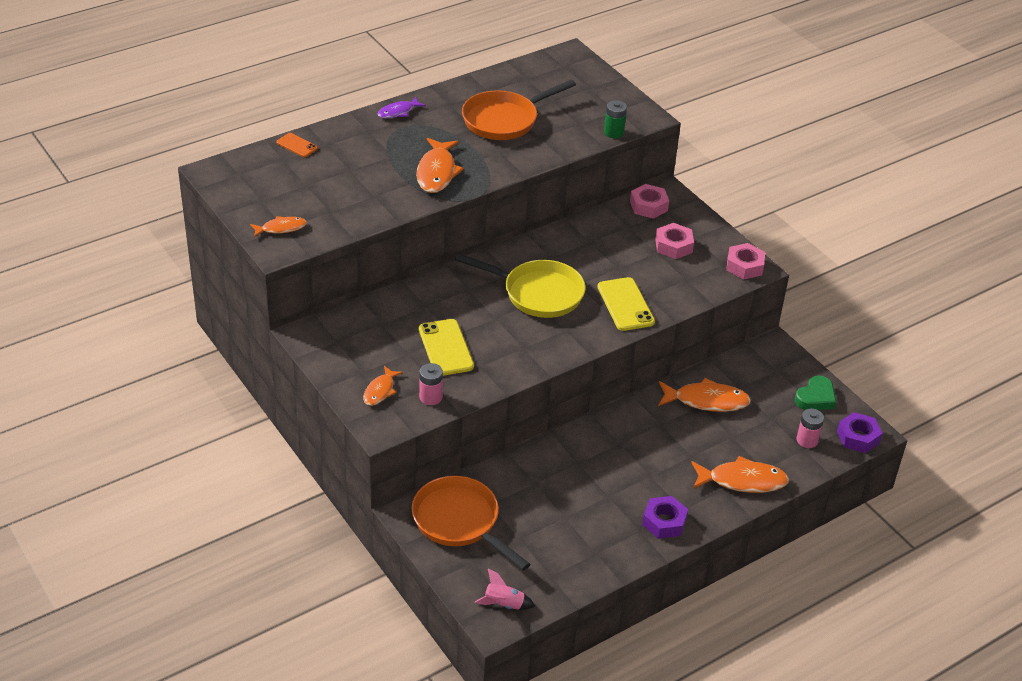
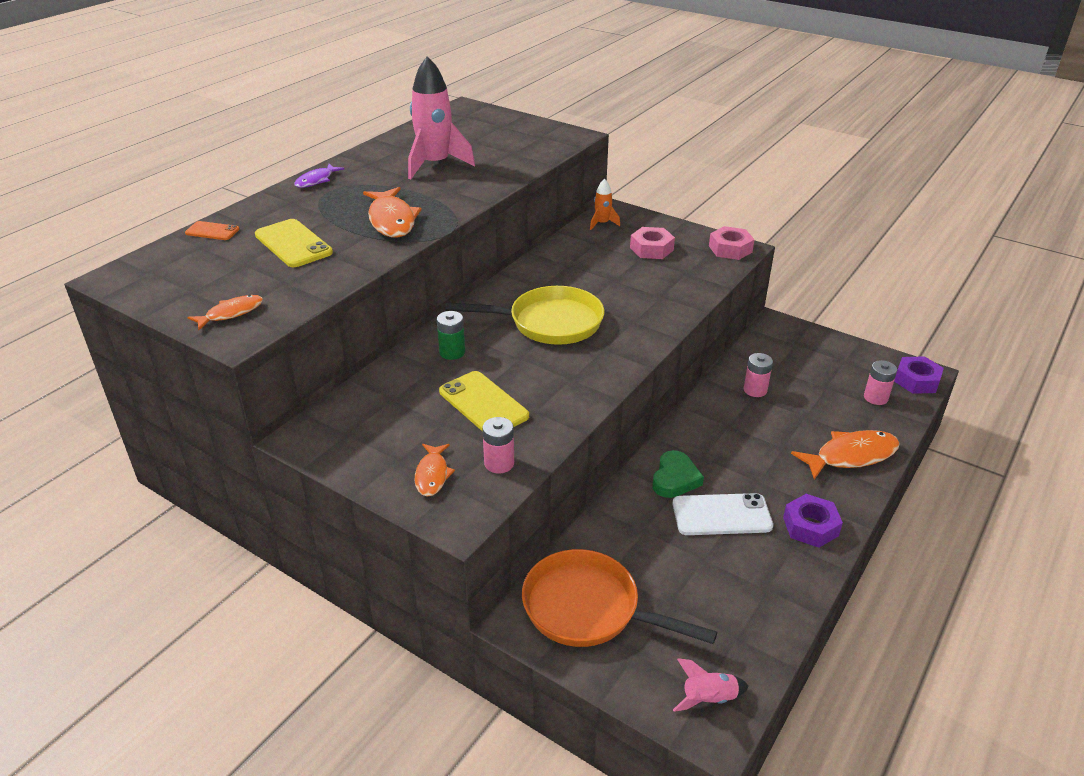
camera: 20 degrees left, 5 degrees down
(504, 120) = (435, 165): orange pan -> pink rocket
(601, 491) = (721, 515): none -> white phone
(613, 132) = (552, 152): green battery -> green battery (452, 352)
(625, 304) = (646, 309): yellow phone -> yellow phone (293, 244)
(648, 206) = (602, 223): pink nut -> orange rocket
(706, 401) = (755, 390): orange fish -> pink battery
(815, 397) = (849, 357): green heart -> green heart (675, 478)

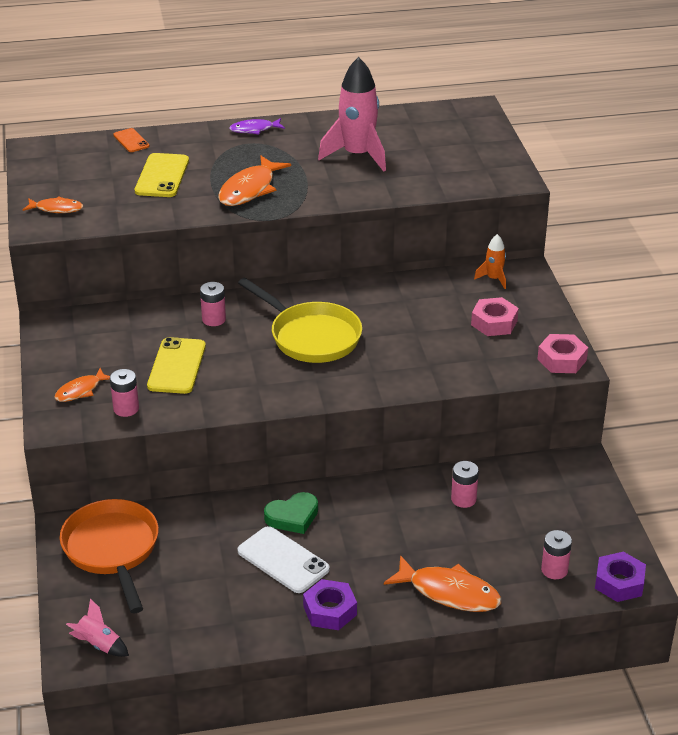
camera: 45 degrees right, 0 degrees up
(452, 352) = (214, 319): green battery -> pink battery

